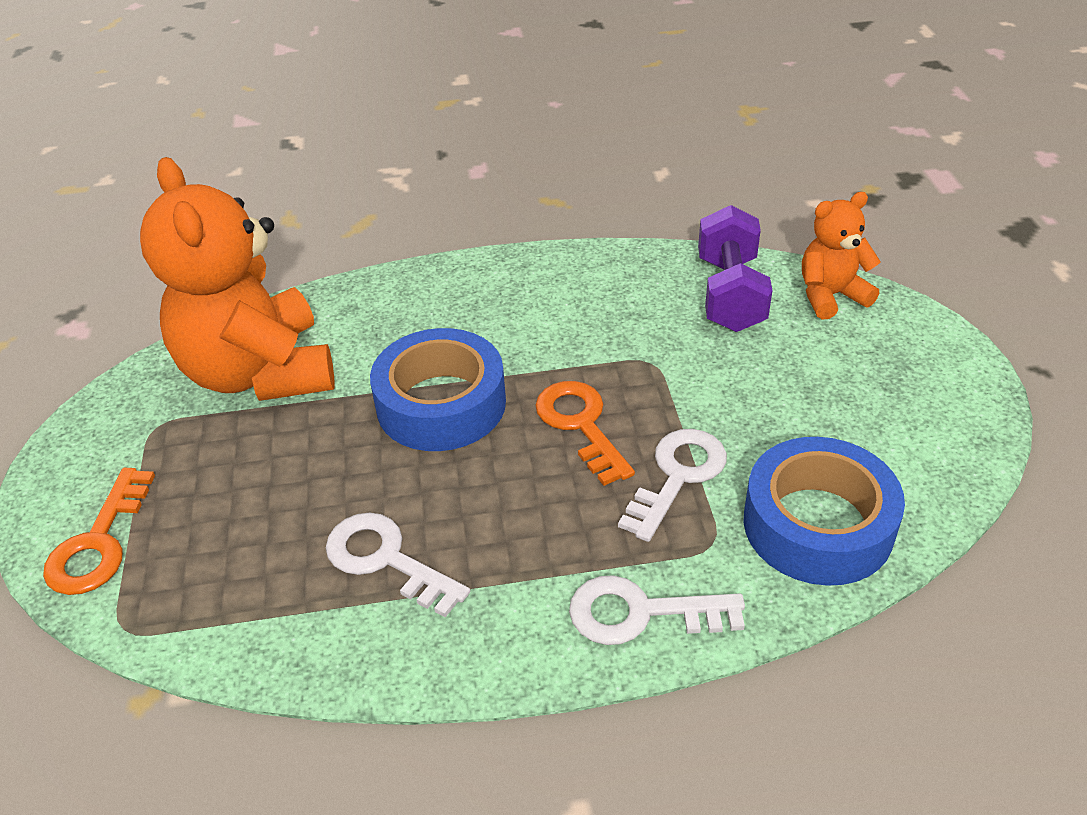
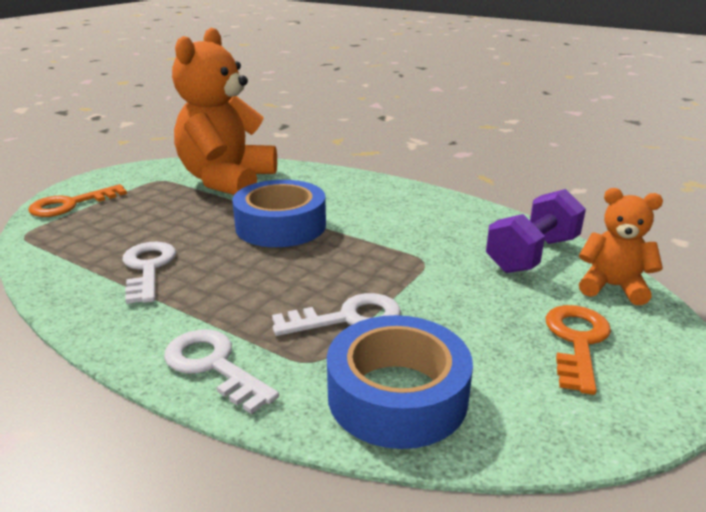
camera: 40 degrees right, 15 degrees down
(581, 425) = (334, 267): orange key -> orange key (577, 342)

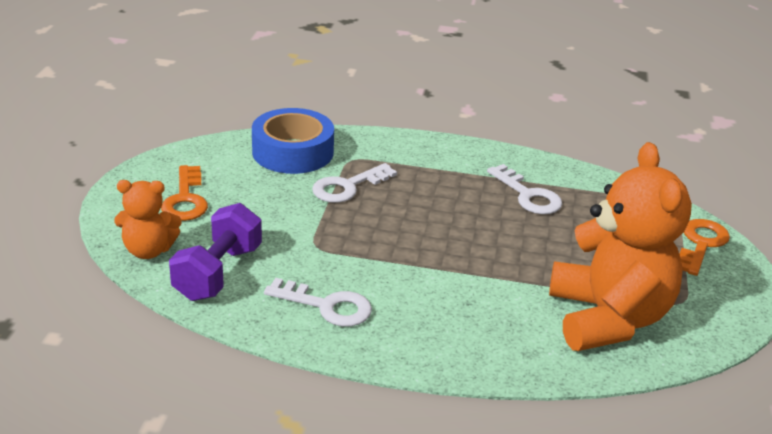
camera: 155 degrees right, 5 degrees up
(214, 366) = (405, 147): white key -> white key (326, 306)
(281, 226) = (474, 260): blue tape -> none

